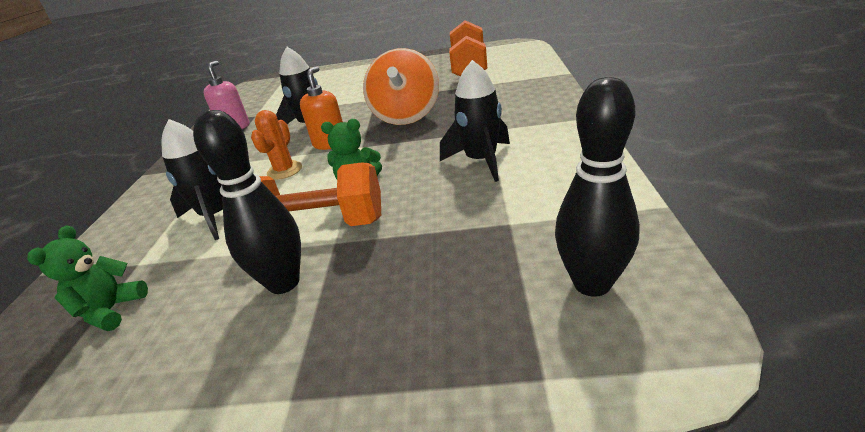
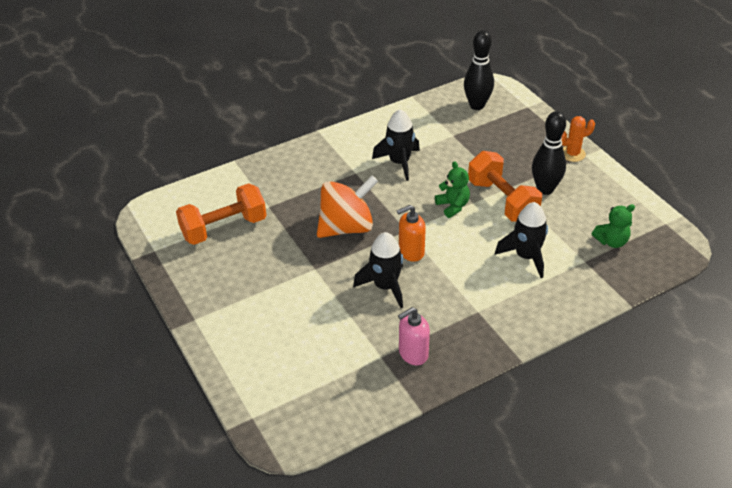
camera: 125 degrees left, 10 degrees up
(284, 170) = (460, 256): orange cactus -> orange cactus (572, 154)

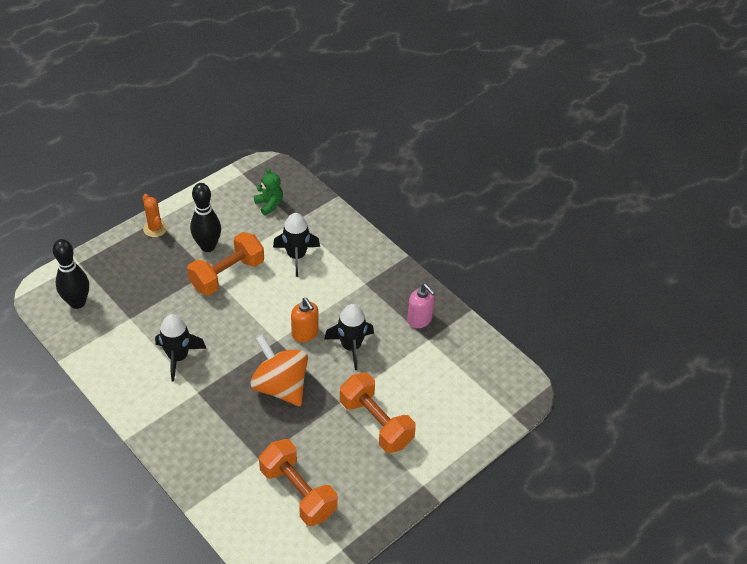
camera: 105 degrees left, 5 degrees up
(280, 293) = (376, 423): none -> orange dumbbell
(453, 206) = (239, 309): green teddy bear -> none

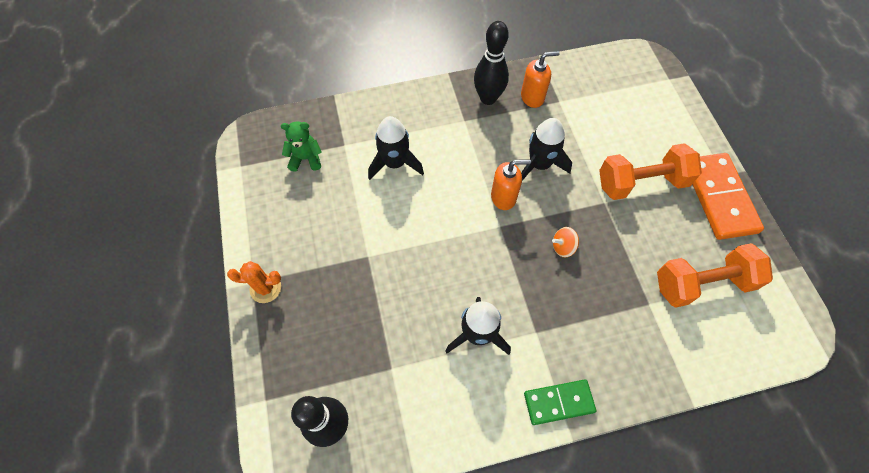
camera: 60 degrees left, 15 degrees up
(149, 422) = (558, 402): none -> green domino
(208, 246) = (329, 242): black bowling pin -> black bowling pin (488, 98)
(227, 275) = (383, 238): orange dumbbell -> none
(280, 386) = (563, 247): orange spinning top -> orange spinning top, size x0.42
(395, 486) = (719, 197): none -> orange domino
(419, 319) = (532, 97): pink soap dispenser -> orange soap dispenser

